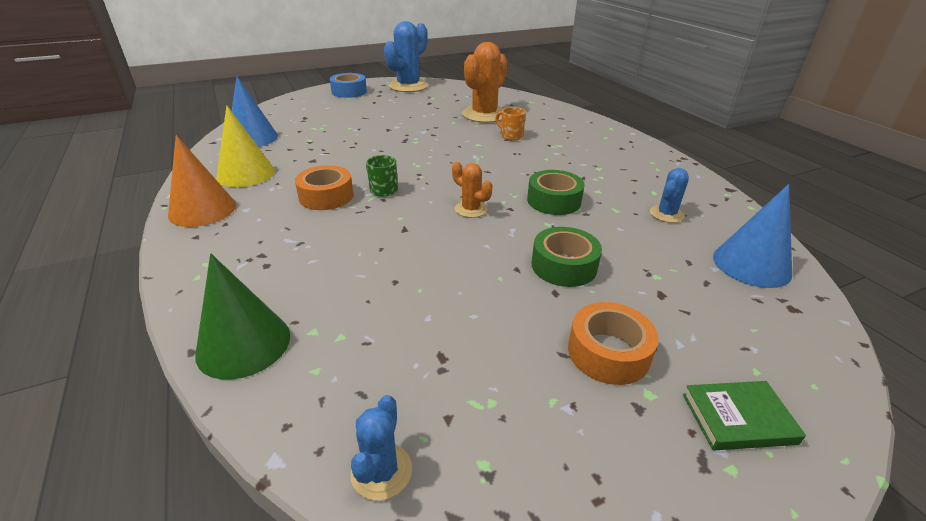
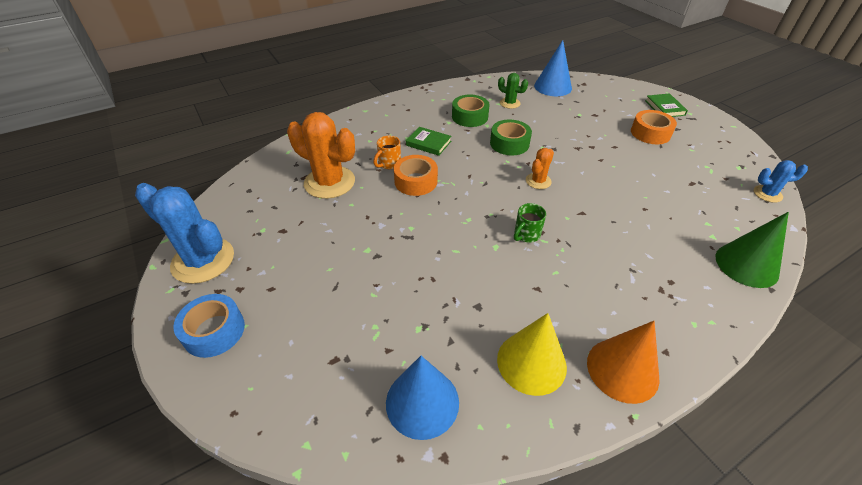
camera: 95 degrees left, 10 degrees up
(326, 196) = (553, 272): orange tape -> orange tape (416, 181)
(549, 154) = (428, 143): none -> green book
(564, 266) = (588, 142): green tape -> green tape (469, 117)
(666, 214) = (510, 103): blue cactus -> green cactus

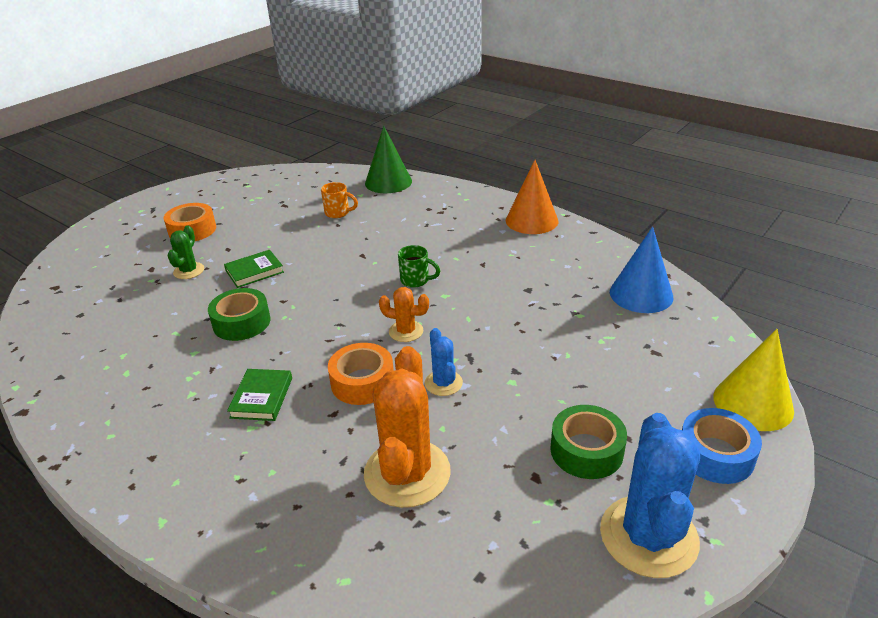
camera: 110 degrees left, 10 degrees down
(389, 164) = (331, 423): orange mug -> orange mug (338, 213)
(469, 117) = (171, 375): green tape -> green tape (586, 450)
(510, 103) = (122, 343): green cactus -> green cactus (189, 271)
(531, 362) = (560, 255): yellow cone -> yellow cone (753, 403)
(538, 181) = (319, 288): orange cactus -> orange cactus (406, 331)
(553, 87) = (64, 312): blue cone -> none
(664, 108) = (128, 225): green book -> green book (254, 271)
(767, 194) = (287, 174): blue cactus -> blue cactus (443, 383)

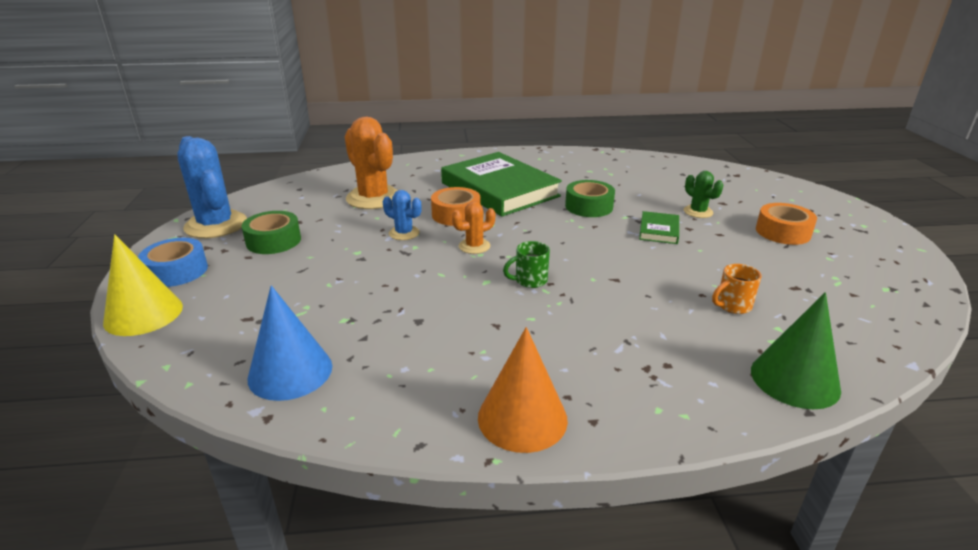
camera: 135 degrees right, 5 degrees down
(261, 397) = (499, 189): green book -> green book, size x2.34

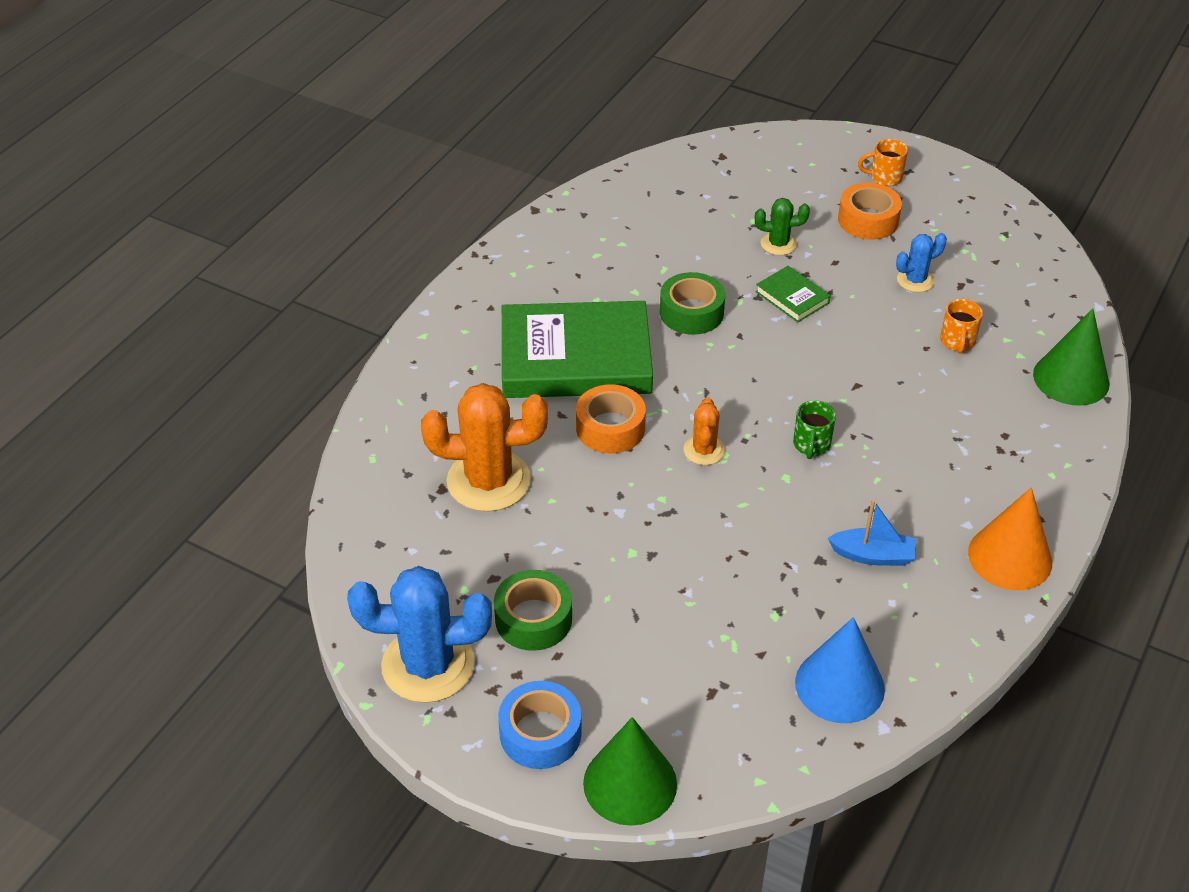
camera: 55 degrees left, 15 degrees up
(143, 314) = (630, 783): yellow cone -> green cone
(404, 233) = (619, 493): blue cactus -> blue cactus (915, 280)
(447, 342) = (873, 555): none -> blue boat
(836, 224) = (884, 177): none -> orange mug

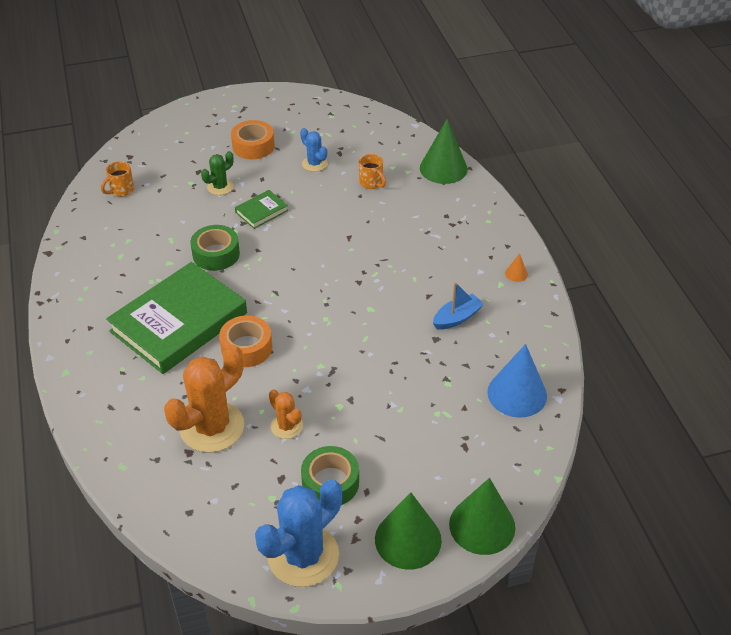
camera: 45 degrees left, 0 degrees up
(540, 733) = (408, 539): blue tape -> green cone
(704, 450) = (312, 324): orange cactus -> orange cactus (286, 426)
(792, 297) = (261, 211): green book -> green book turned 45 degrees counterclockwise
(811, 445) = (363, 283): green mug -> none
(884, 177) = (235, 118): orange mug -> orange mug (121, 190)
(915, 280) = (314, 164): blue cactus -> blue cactus turned 60 degrees counterclockwise
(1010, 557) = (516, 274): orange cone -> orange cone, size x0.42

